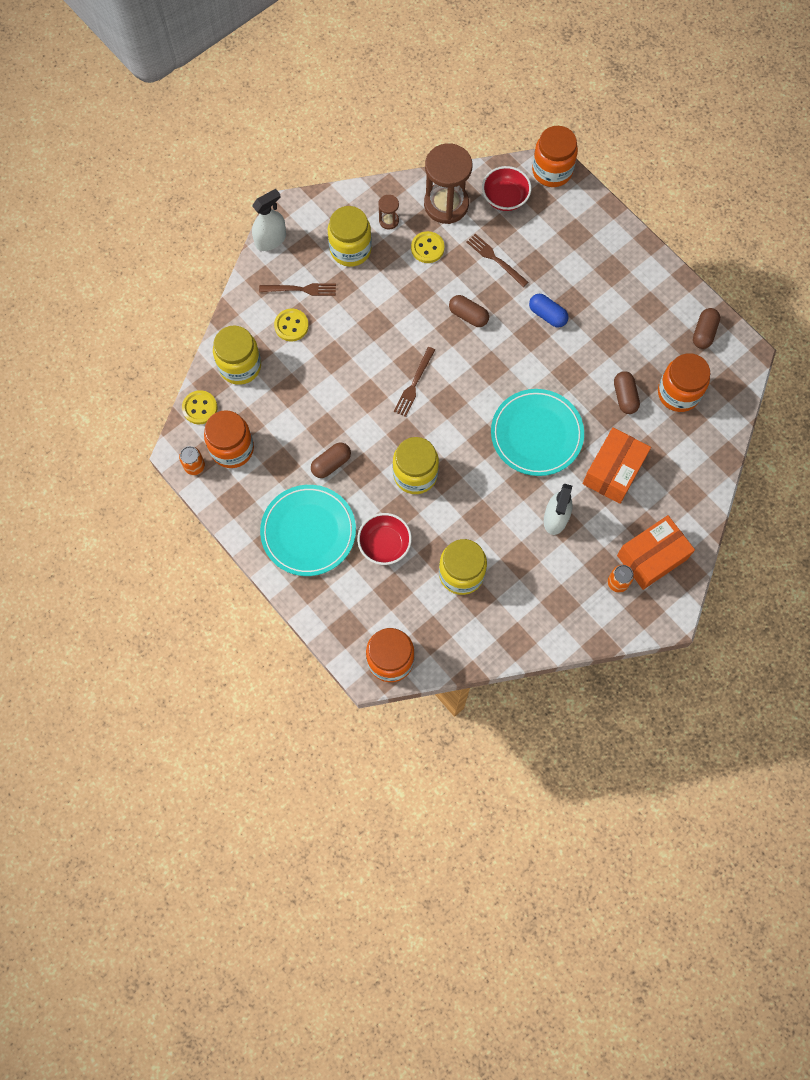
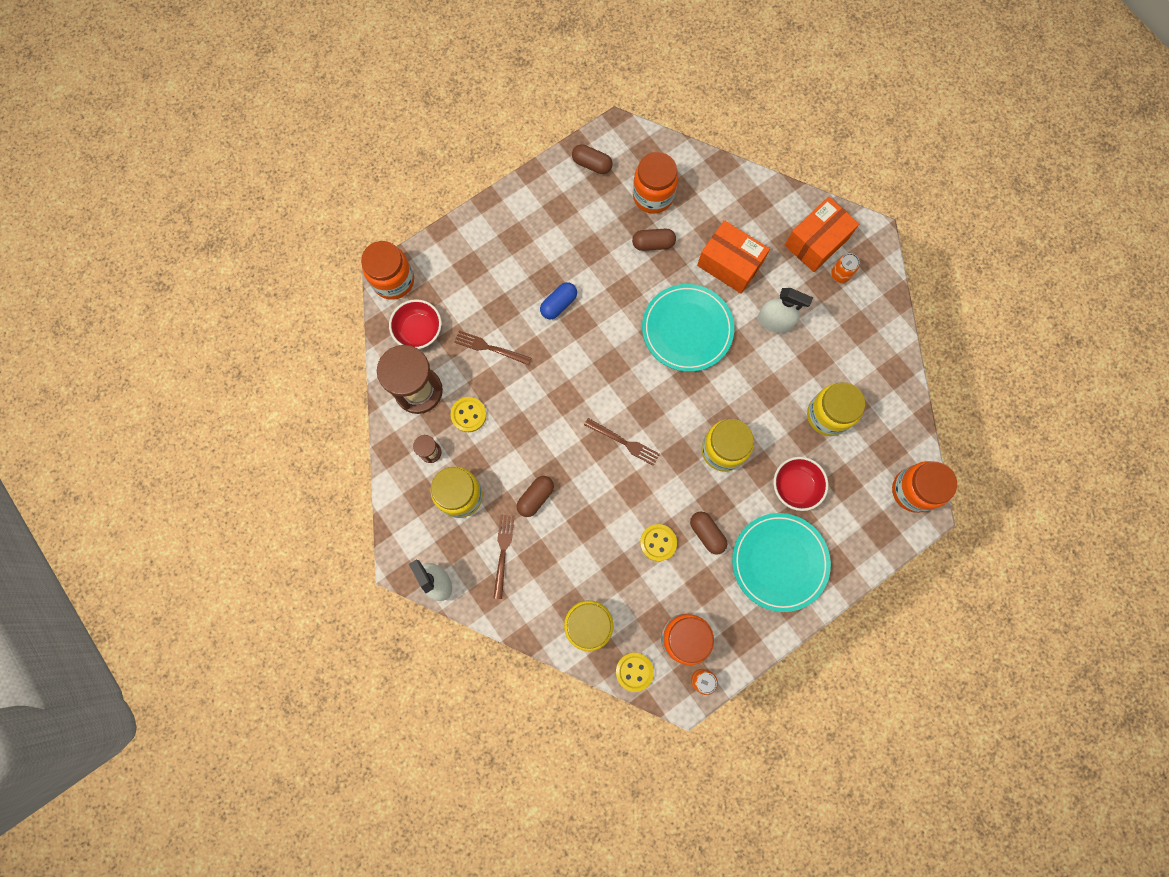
camera: 85 degrees left, 5 degrees up
(291, 326) = (545, 565): yellow button -> yellow button (658, 542)
(468, 315) = (551, 381): brown capsule -> brown capsule (535, 497)
(495, 259) = (490, 348): brown fork -> brown fork turned 60 degrees clockwise
(651, 557) = (816, 242): orange box -> orange box turned 75 degrees clockwise

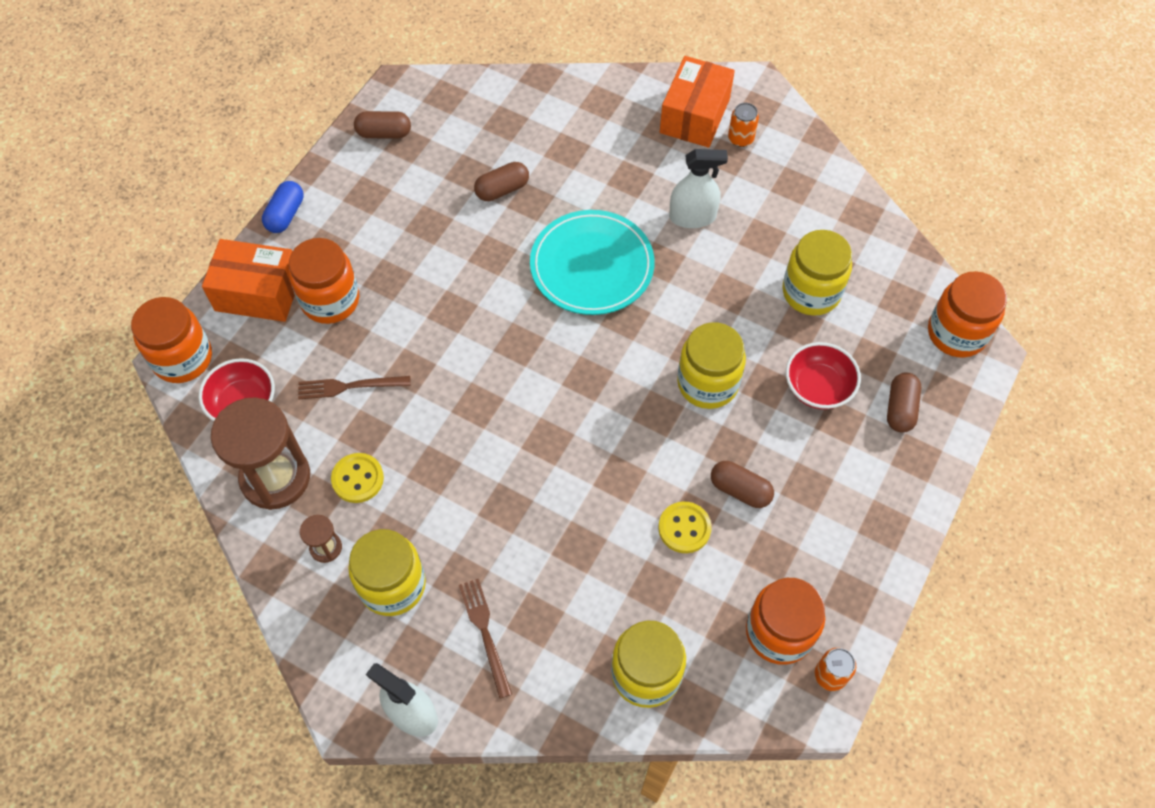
camera: 25 degrees left, 15 degrees down
(535, 497) = (496, 543): brown capsule -> brown capsule (900, 409)
(558, 304) = (416, 301): blue capsule -> blue capsule (285, 215)
(624, 442) = (579, 426): brown fork -> none
(634, 671) = (738, 706): yellow button -> none
(653, 196) = (476, 139): orange jar -> orange jar (330, 300)
(729, 264) = (606, 176): orange box -> orange box (258, 292)
(779, 562) = (847, 484): turquoise plate -> none

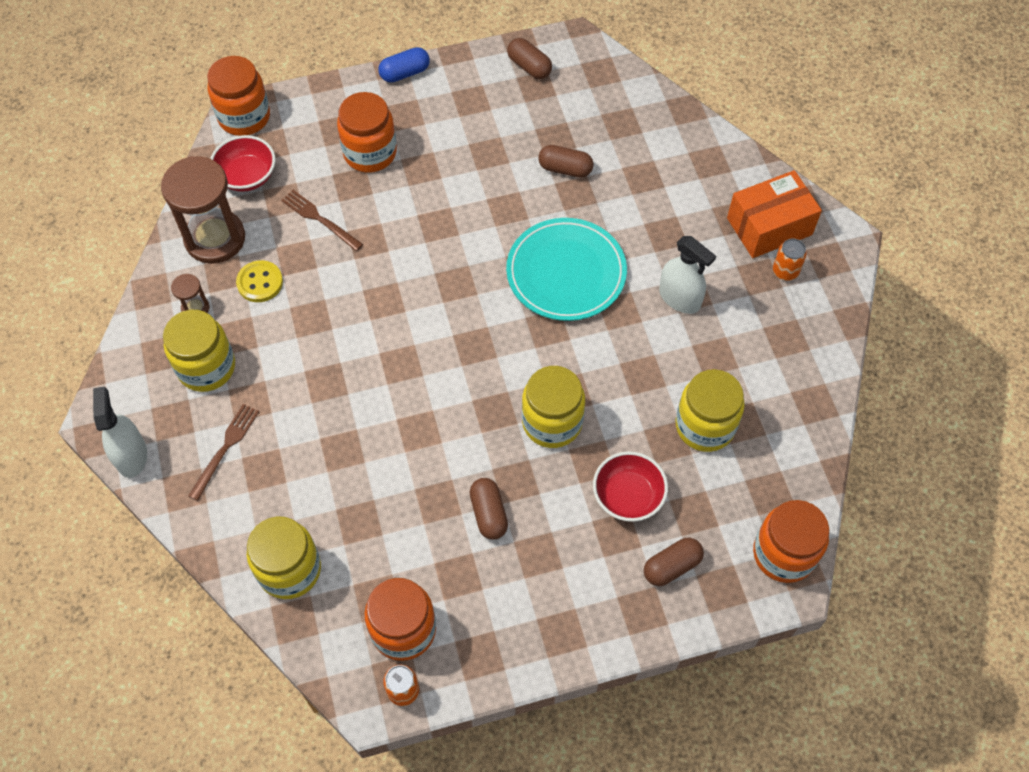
camera: 45 degrees right, 0 degrees up
(258, 292) = (332, 111): orange box -> none
(684, 528) = (422, 503): yellow button -> none

